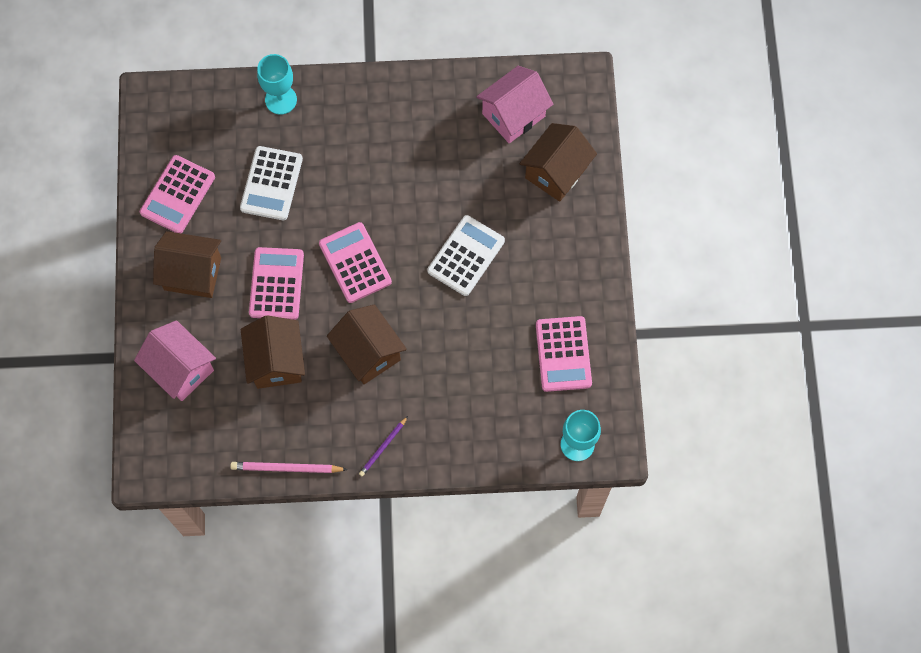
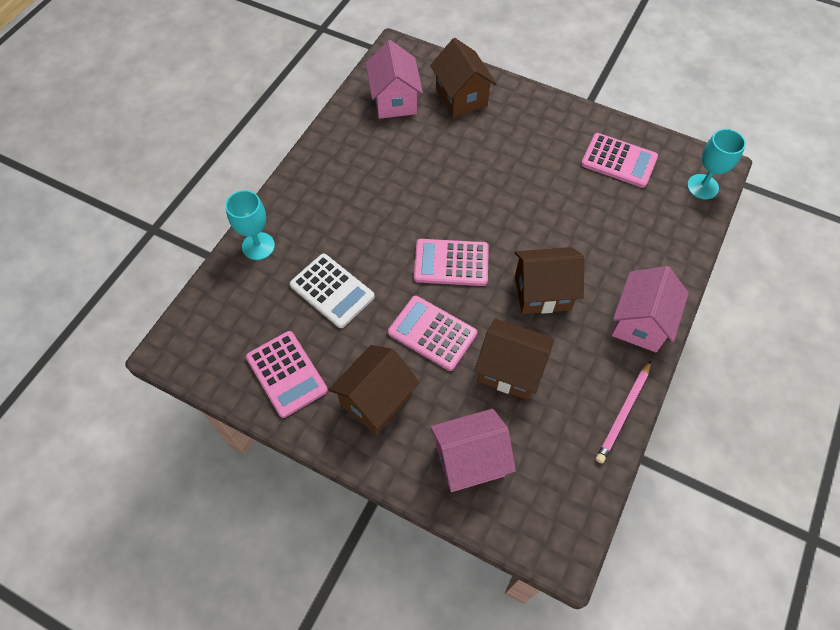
camera: 60 degrees left, 10 degrees down
(383, 447) = (640, 323): purple pencil -> pink house
(466, 256) = (495, 184): white calculator -> none

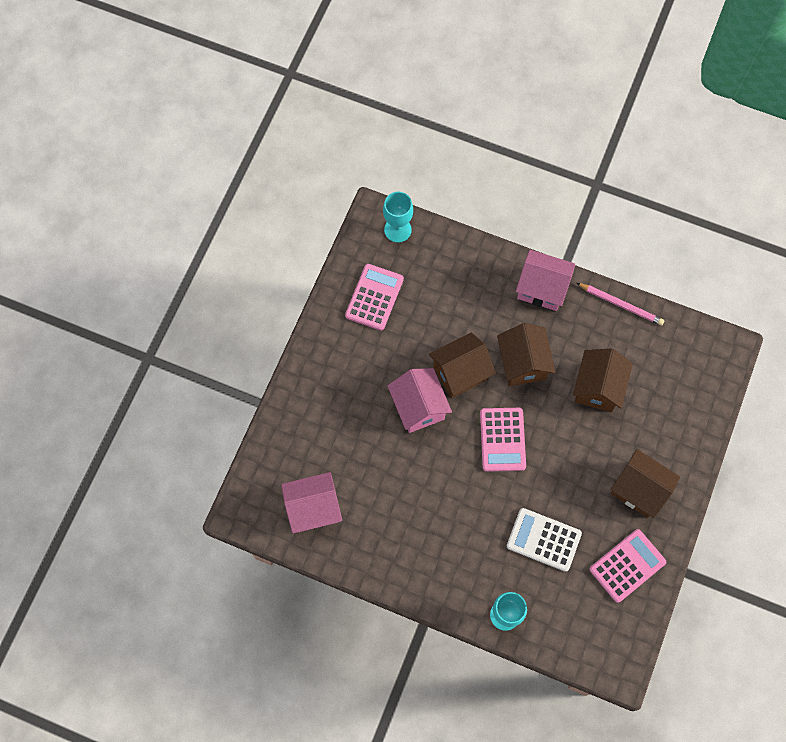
camera: 95 degrees left, 10 degrees up
(332, 291) = (543, 539): white calculator -> white calculator turned 105 degrees counterclockwise
(432, 333) = (573, 450): pink calculator -> none
(461, 97) = (304, 442): brown house -> brown house (460, 373)
(469, 460) = (676, 415): pink house -> pink house (419, 407)

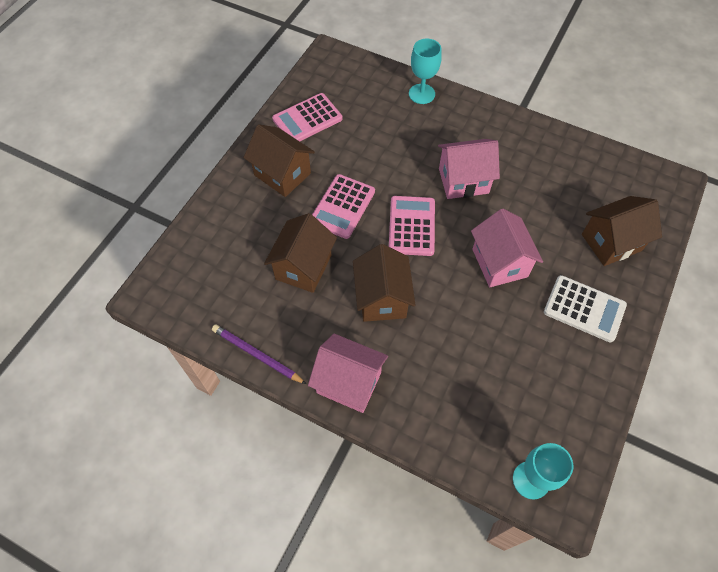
camera: 175 degrees left, 10 degrees down
(313, 508) = (602, 181): pink house -> pink house (463, 181)
(374, 297) = (556, 389): pink calculator -> pink calculator (342, 206)
(460, 373) = (453, 294): brown house -> brown house (611, 242)
(543, 539) = (380, 143): white calculator -> white calculator (584, 309)
(621, 304) = (257, 355): pink pencil -> purple pencil

